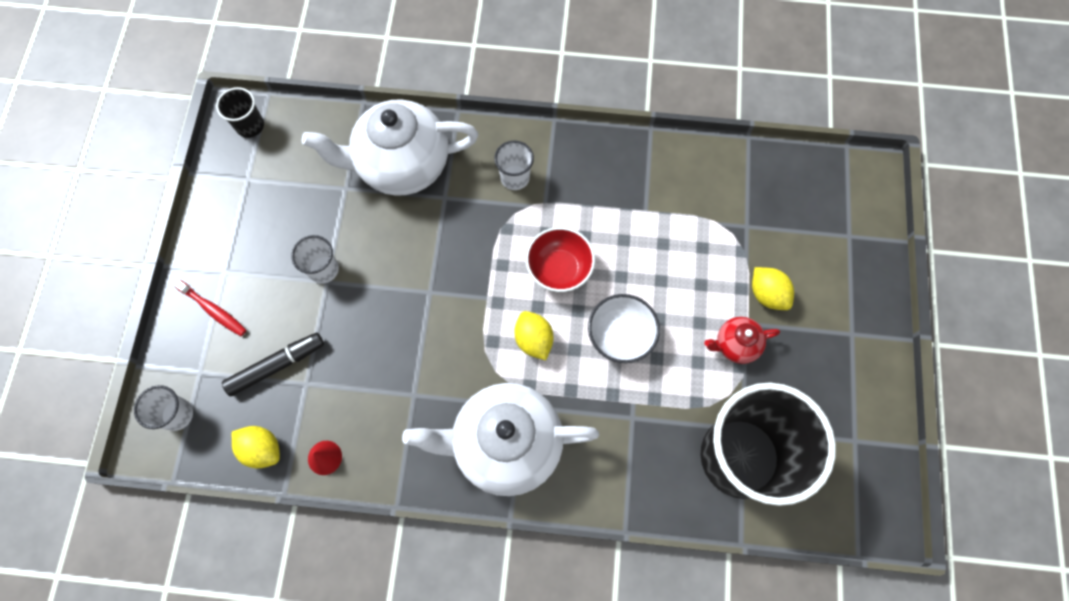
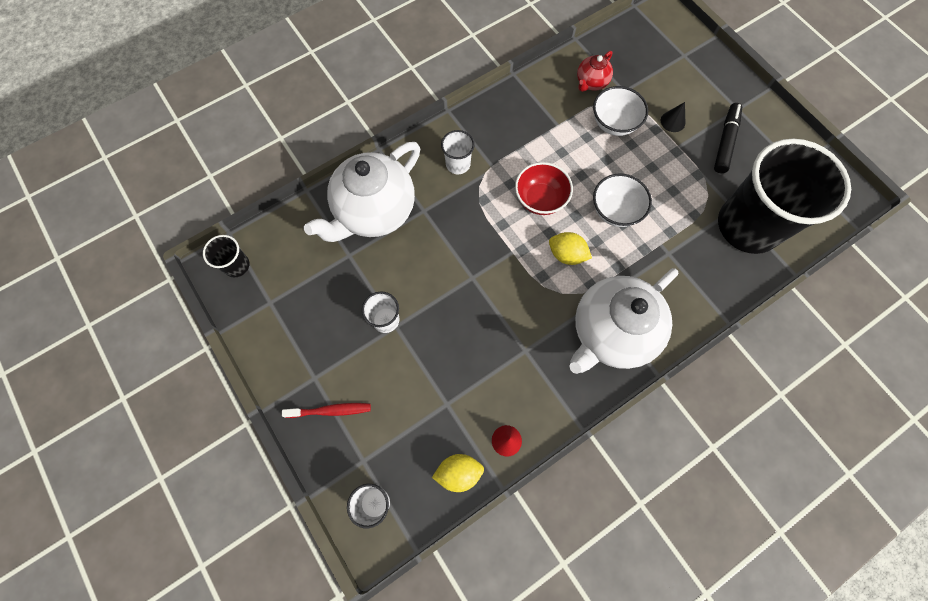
camera: 40 degrees left, 0 degrees up
(276, 366) = (415, 409): black marker -> black marker (725, 142)
(703, 251) = (614, 123): none -> white bowl
(735, 344) = (684, 164): red teapot -> red teapot (591, 82)
(767, 294) = (673, 121): yellow lemon -> black cone

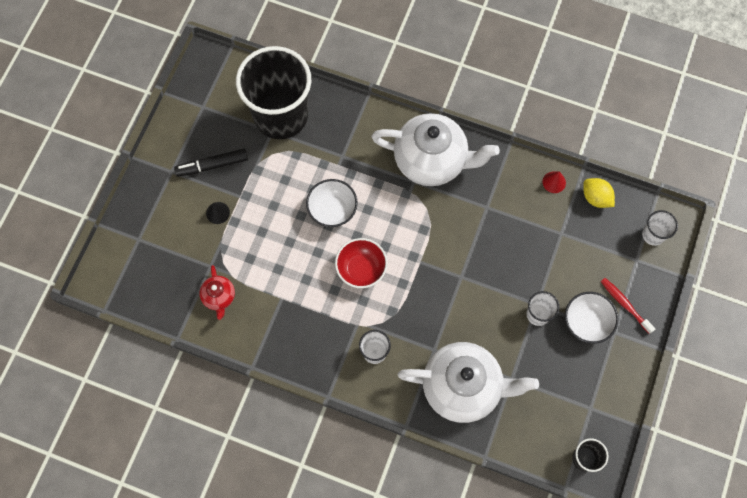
camera: 125 degrees left, 0 degrees up
(566, 254) = (394, 223): yellow lemon -> none
(591, 82) = (219, 297): red teapot -> red teapot turned 75 degrees clockwise
(614, 123) = (250, 255): white bowl -> white bowl (586, 322)

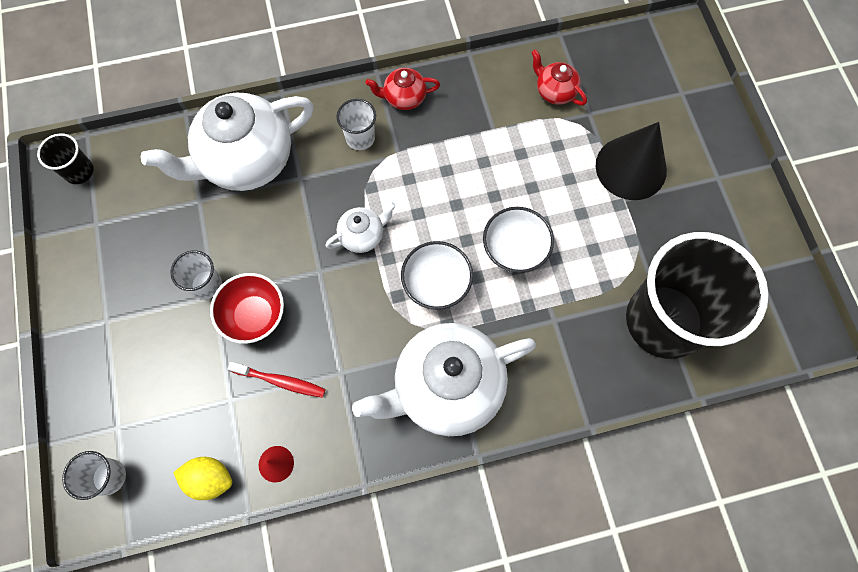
camera: 145 degrees right, 0 degrees up
(212, 165) = (683, 212): black marker -> none
(218, 213) = (631, 168): black cone -> black cone, size x2.31
(323, 362) = (404, 98): none -> red teapot
(361, 269) = (434, 208): red bowl -> red bowl (254, 316)
(419, 281) = (362, 235): none -> white teapot
(586, 322) = (144, 311): white bowl -> white bowl (436, 284)
(625, 304) = (107, 361): red toothbrush -> red toothbrush (281, 381)

